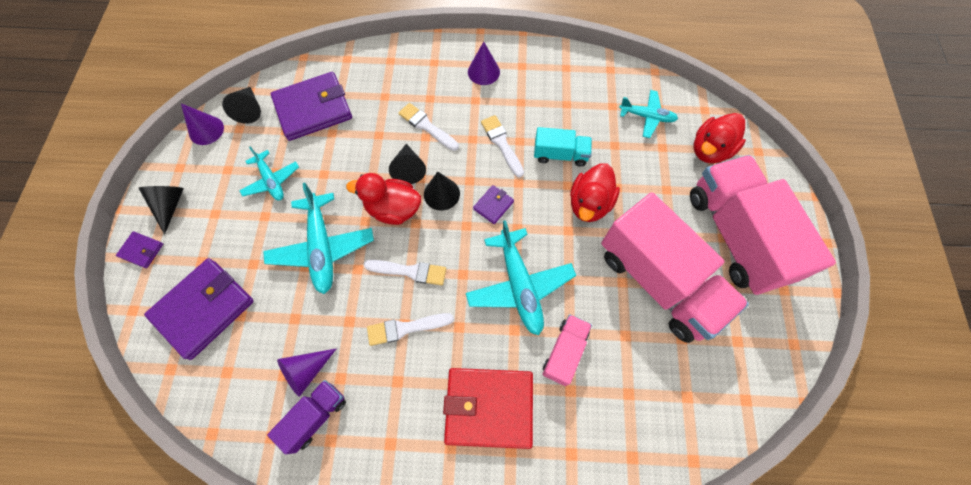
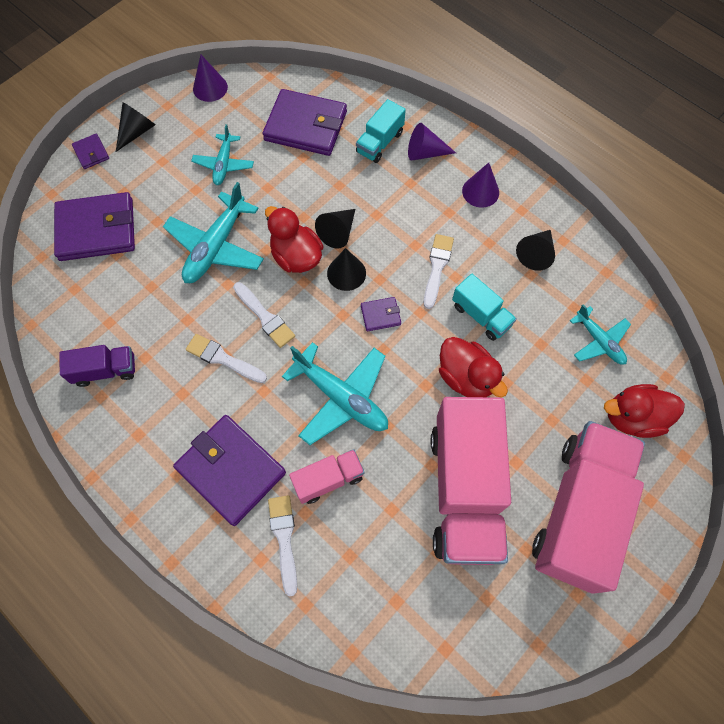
camera: 40 degrees right, 0 degrees up
(249, 110) = (256, 92): black cone -> black cone (536, 254)
(306, 371) = (126, 332): purple cone -> purple cone (425, 153)
(381, 84) = (380, 142): none -> turquoise truck
(426, 126) = (385, 206): white brush -> white brush (284, 539)
(489, 407) = (231, 470): red wallet -> purple wallet
(519, 285) = (341, 397): turquoise plane -> turquoise plane turned 75 degrees counterclockwise
(589, 204) = (466, 377): red duck -> red duck turned 105 degrees counterclockwise

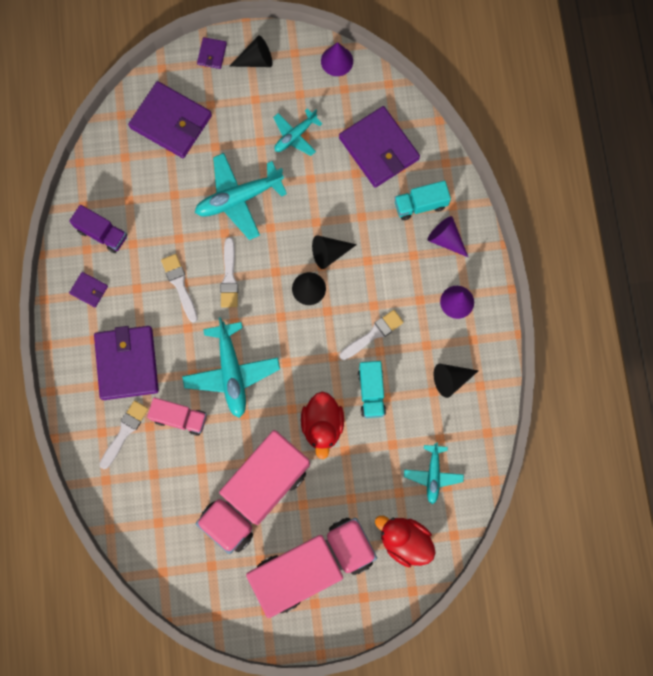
camera: 40 degrees right, 10 degrees up
(296, 256) = (286, 249): red duck -> none
(380, 315) = (305, 337): purple wallet -> purple wallet (89, 290)

